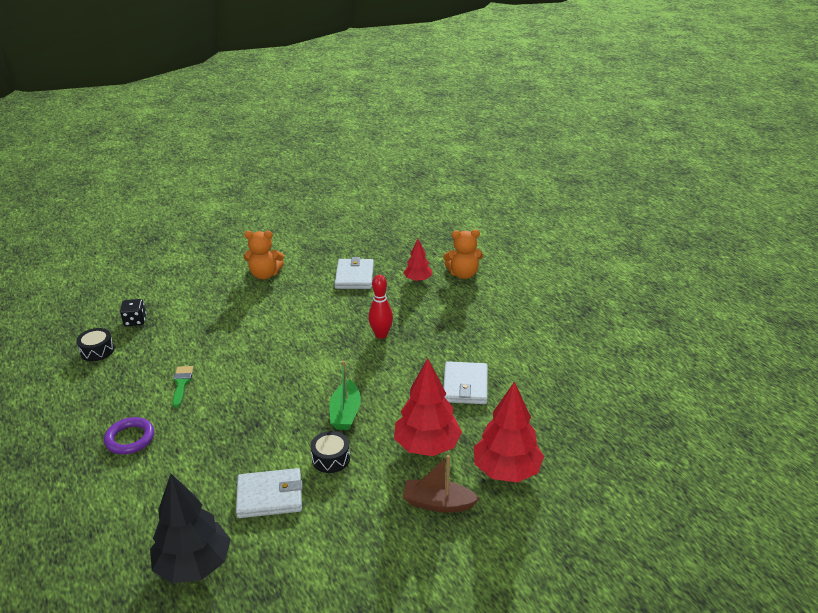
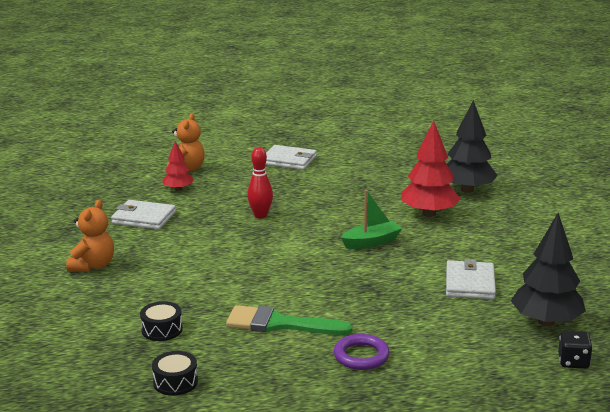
camera: 75 degrees left, 10 degrees down
(135, 321) = (126, 355): black dice -> black dice (573, 362)
(181, 383) = (279, 324): green brush -> green brush, size x1.78
(331, 458) = (430, 253): black drum -> black drum (162, 330)
(345, 413) = (371, 242): green boat -> green boat turned 45 degrees counterclockwise
(438, 503) = (495, 217): brown boat -> none
(465, 385) = (358, 190): white wallet -> white wallet (289, 160)
(506, 470) = (467, 190): red tree -> black tree

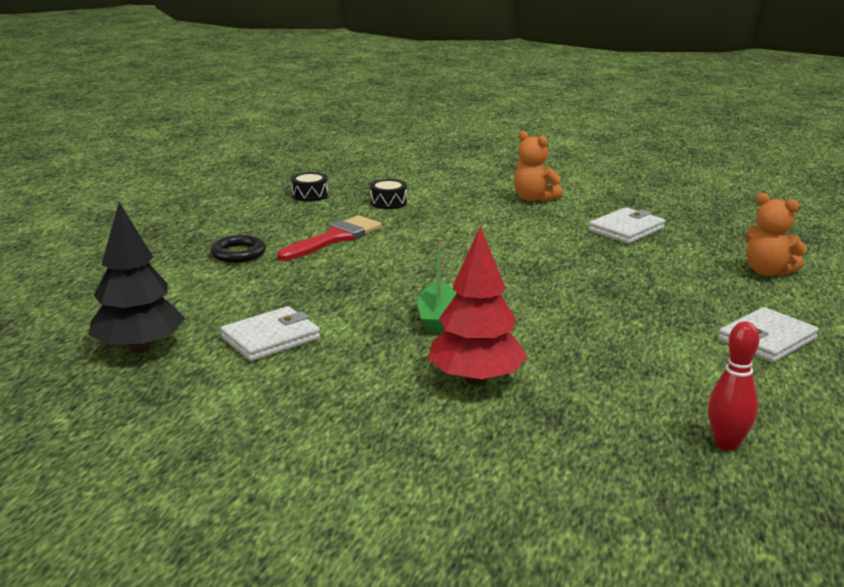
camera: 120 degrees right, 0 degrees up
(178, 189) = (698, 256): red tree -> none
(260, 215) = (578, 280): red bowling pin -> red bowling pin (726, 444)
(279, 324) = (335, 238): green brush -> red brush
(361, 356) = (238, 253): purple ring -> black ring
(467, 190) = (530, 444): black tree -> none
(470, 283) = (270, 338): white wallet -> white wallet turned 75 degrees counterclockwise
(573, 362) = (67, 332): black dice -> none

